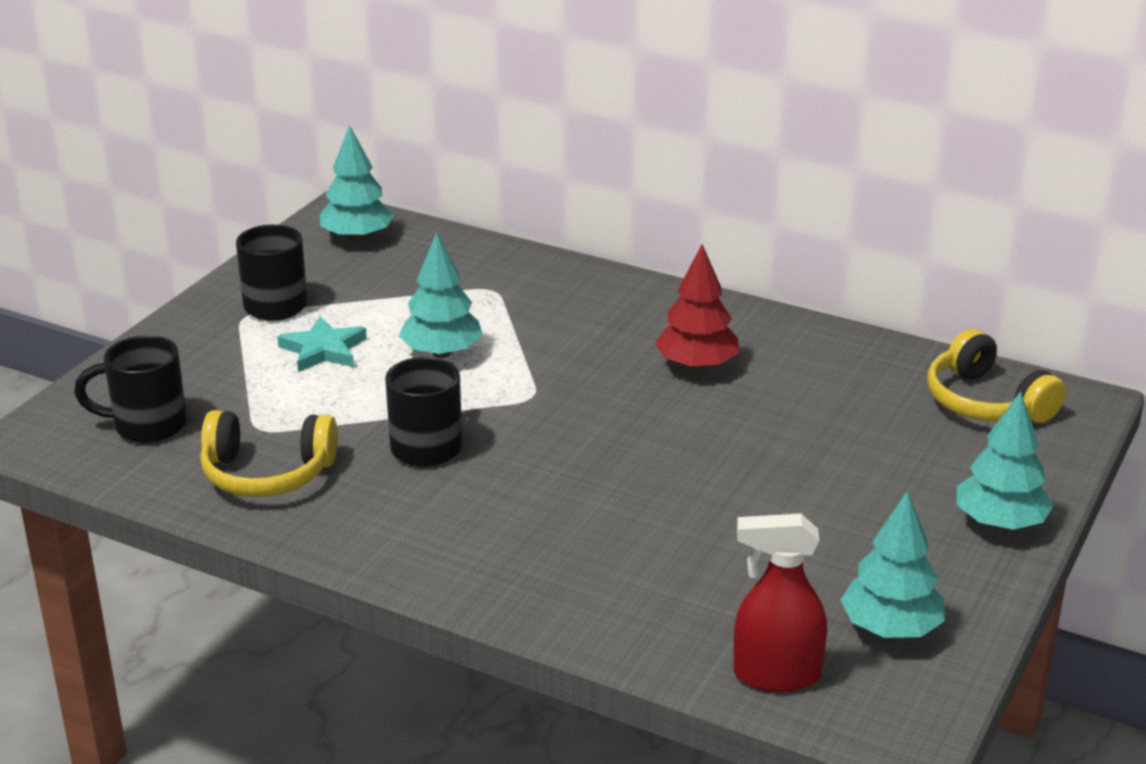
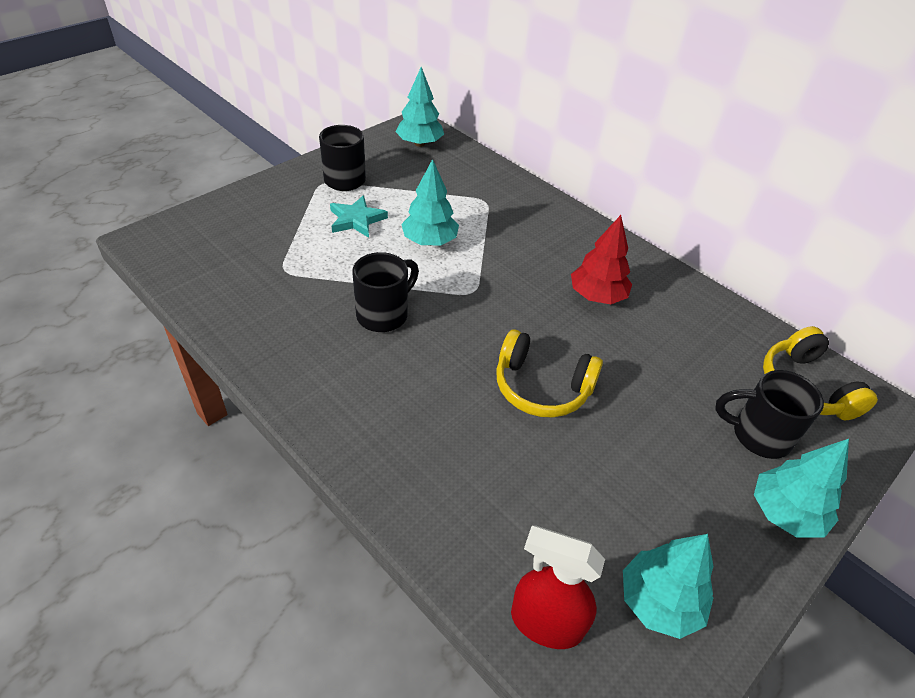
camera: 15 degrees right, 15 degrees up
(146, 426) = (217, 249): black mug -> black mug (758, 435)
(267, 474) = (269, 308): yellow headphones -> yellow headphones (541, 387)

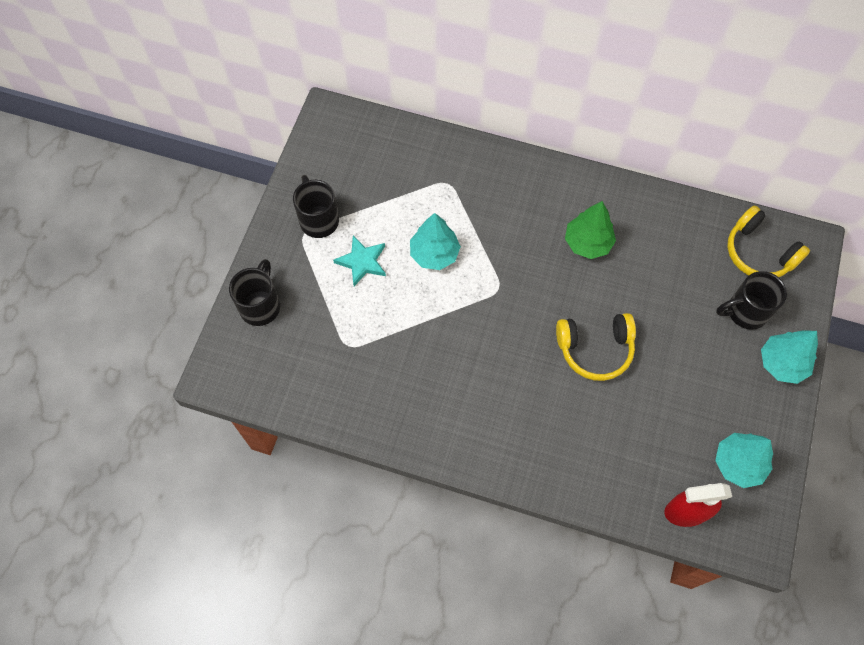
camera: 25 degrees left, 20 degrees up
(384, 314) = (451, 346): black mug -> black mug (260, 305)
(419, 143) = (348, 139): turquoise tree -> none
(597, 296) = (587, 243): red tree -> green tree

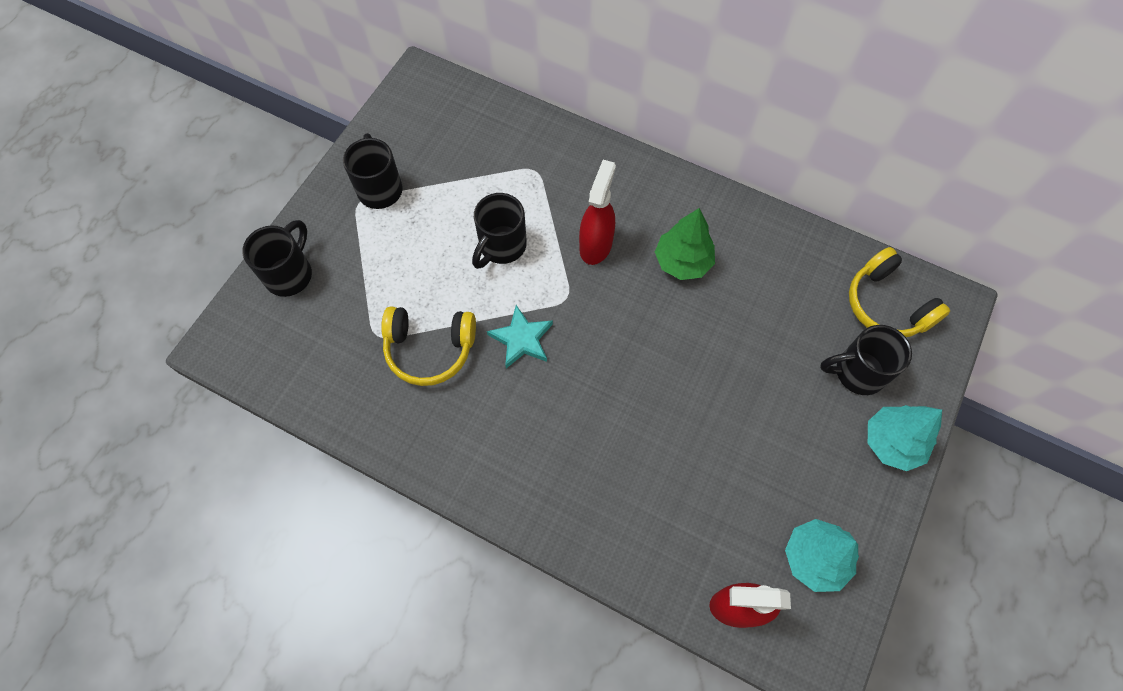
camera: 10 degrees right, 0 degrees up
(362, 262) = (417, 243): turquoise star -> turquoise star (521, 339)
(434, 254) = (501, 247): turquoise tree -> black mug
(513, 240) = (596, 245): none -> red spray bottle
(595, 349) = (665, 388): yellow headphones -> yellow headphones (430, 349)

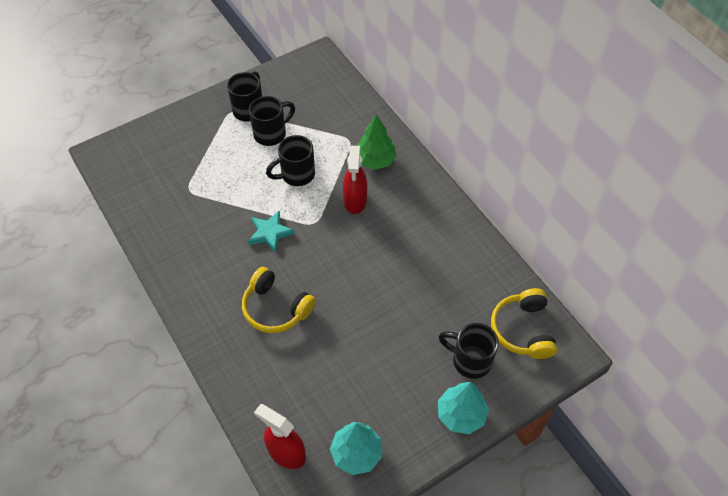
camera: 30 degrees right, 10 degrees down
(290, 274) = (165, 133): black mug -> black mug (271, 133)
(430, 349) = (213, 212): yellow headphones -> yellow headphones (276, 308)
(596, 245) = (355, 201): red spray bottle -> red spray bottle turned 135 degrees clockwise
(682, 262) = (403, 237): green tree -> green tree (375, 160)

